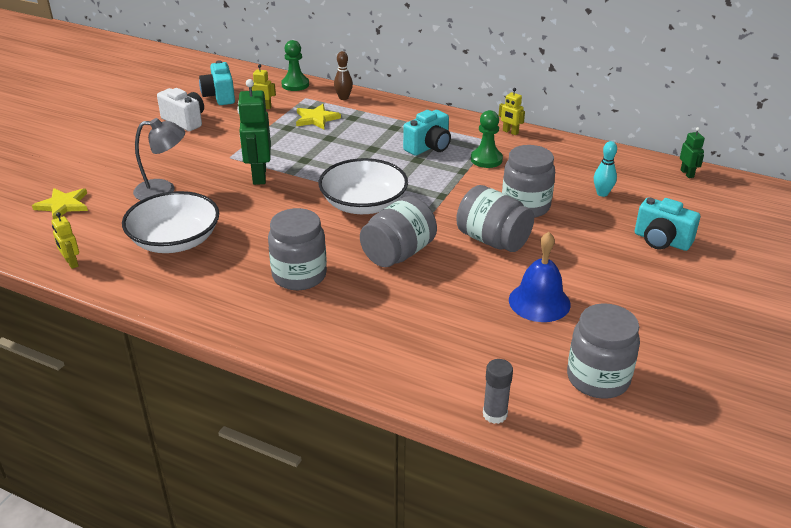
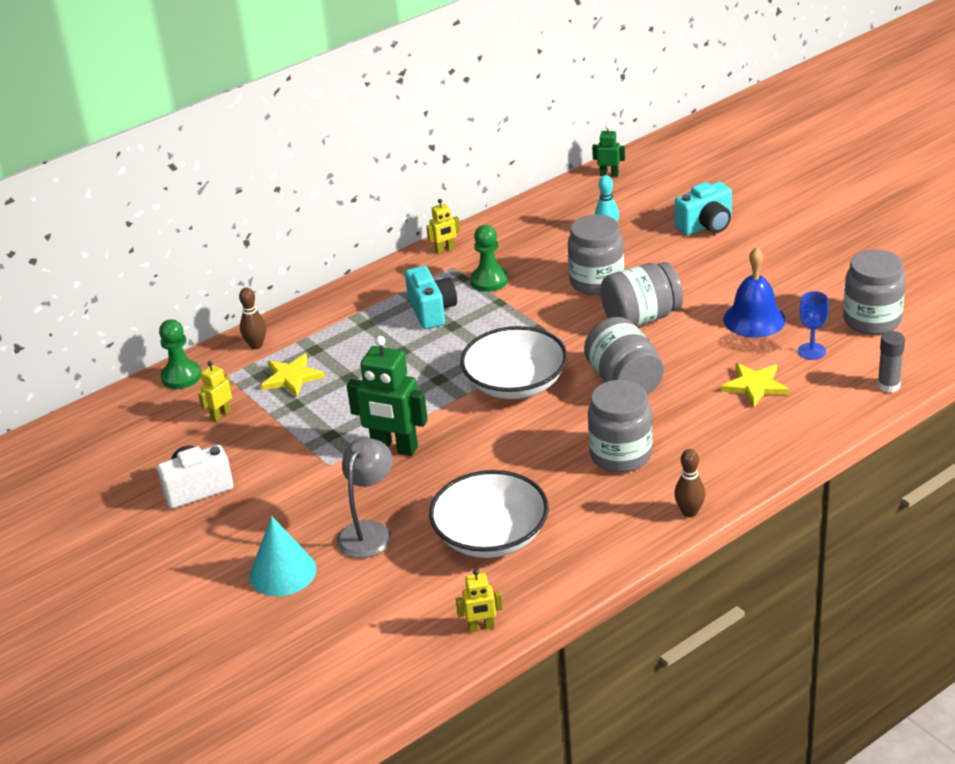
camera: 60 degrees left, 0 degrees up
(63, 205) = (338, 625): yellow star -> yellow star (755, 386)
(111, 171) = (282, 572): none -> turquoise cone
(219, 96) = (152, 447): turquoise camera -> none
(239, 330) = (689, 512): none -> brown bowling pin
(515, 349) = (811, 351): none -> blue goblet

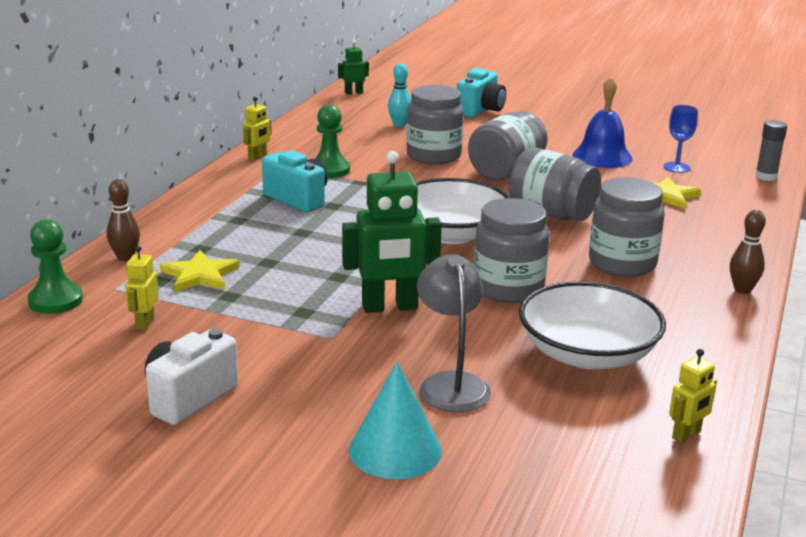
camera: 35 degrees left, 10 degrees down
(872, 320) = (693, 143): grey jar -> grey jar (508, 288)

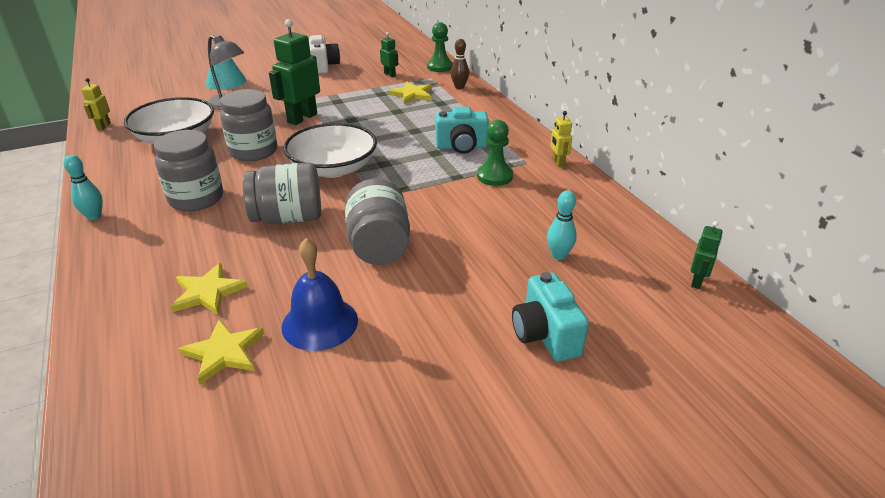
camera: 135 degrees right, 10 degrees up
(145, 323) = (390, 74): yellow robot -> green robot
(434, 156) = (460, 231): grey jar -> none
(676, 167) = (224, 353): blue goblet -> yellow star
(742, 290) = (94, 216): brown bowling pin -> turquoise bowling pin
(766, 177) = (102, 401): grey glue stick -> none

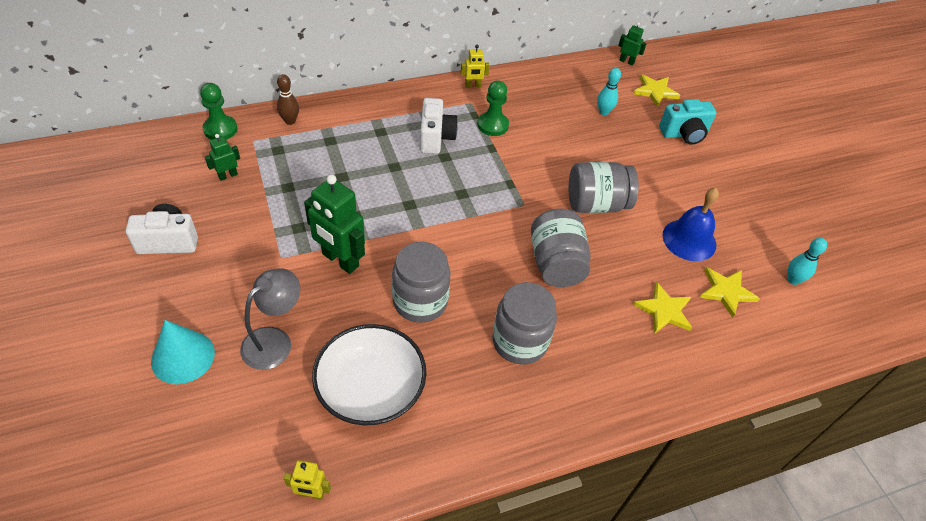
camera: 90 degrees left, 15 degrees up
(94, 216) = (552, 432): turquoise bowling pin -> turquoise bowling pin (793, 280)
(333, 168) = (467, 232): white bowl -> none
(412, 94) = (299, 160): yellow star -> yellow star (655, 91)
(461, 147) = (436, 138): turquoise camera -> white camera

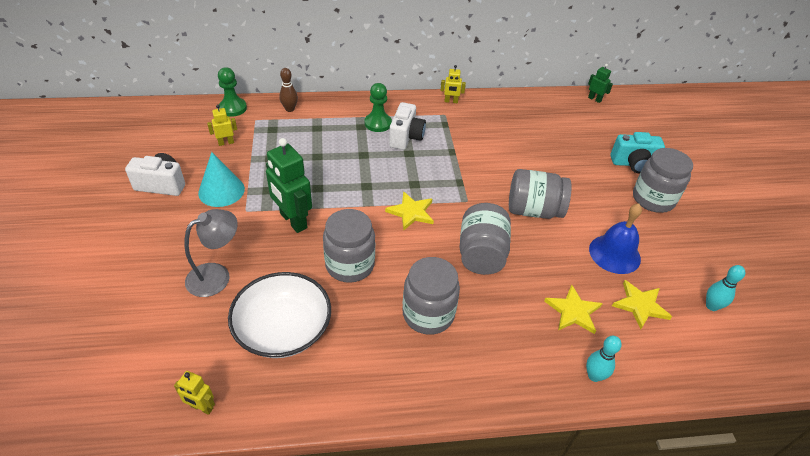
camera: 15 degrees right, 5 degrees down
(183, 357) = (139, 274): turquoise cone -> turquoise cone (221, 191)
(228, 175) = (226, 143): green robot -> yellow robot
(493, 125) = (458, 134): green pawn -> green pawn (378, 123)
(604, 112) = (562, 136): turquoise bowling pin -> turquoise bowling pin (594, 376)
(655, 91) = (614, 126): yellow star -> yellow star (411, 212)
(712, 171) = (653, 199): none -> grey jar

